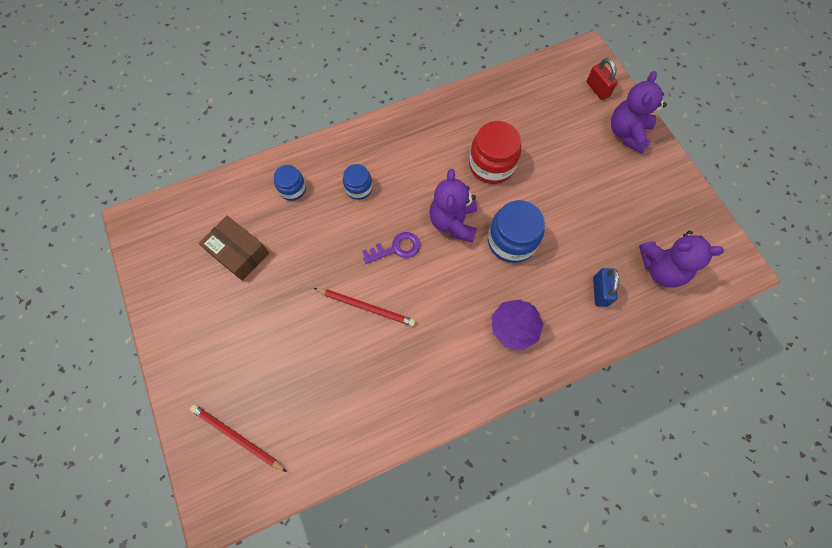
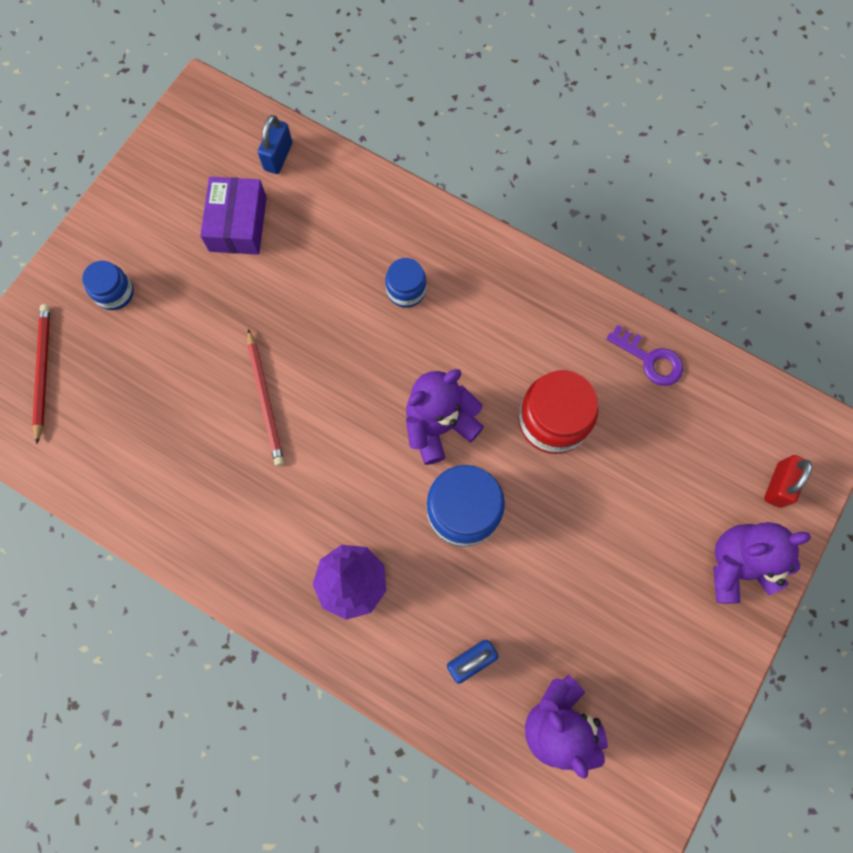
camera: 55 degrees right, 5 degrees up
(215, 203) = (278, 156): none -> blue padlock
(238, 252) = (238, 224): brown box -> purple box
(292, 189) = (352, 221): blue jar -> blue jar (115, 293)
(396, 248) = (359, 384): purple key -> purple key (650, 360)

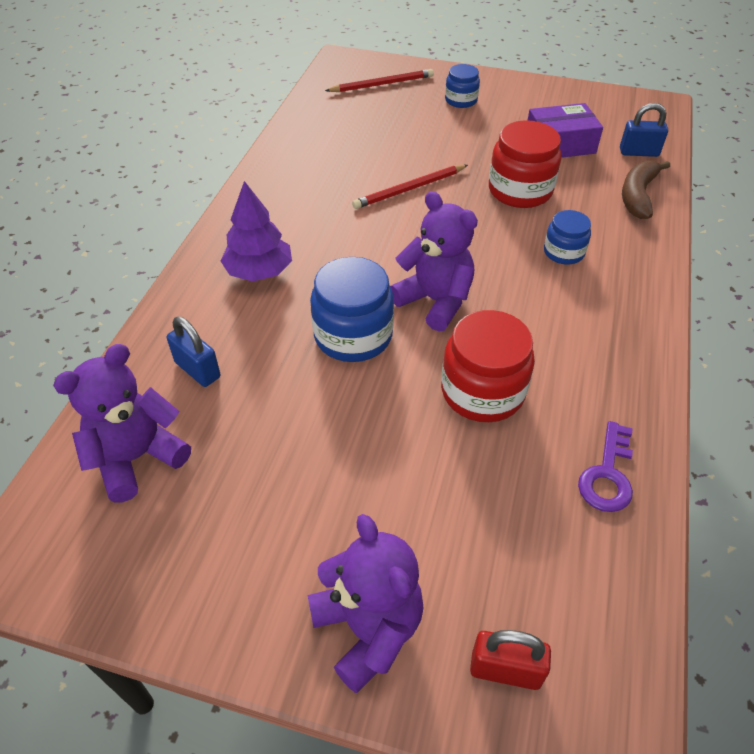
camera: 75 degrees right, 25 degrees down
(303, 293) = (520, 190): none -> red jar
(346, 190) = (638, 196): none -> brown banana

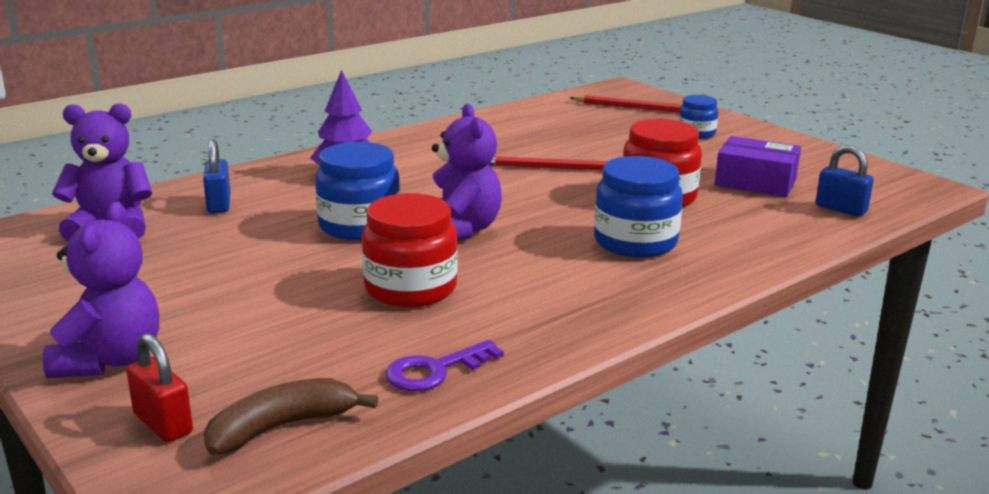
camera: 35 degrees right, 25 degrees down
(563, 252) = (635, 242): blue jar -> blue jar, size x1.71
(638, 196) = (785, 233): brown banana -> brown banana (282, 427)

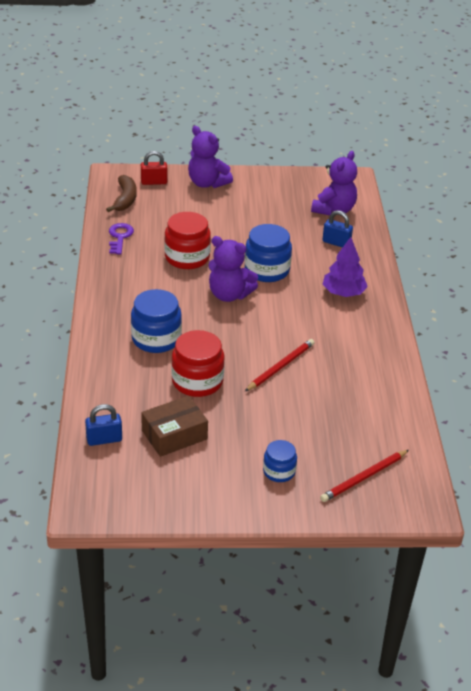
camera: 125 degrees right, 15 degrees up
(755, 182) = (174, 435): purple box -> brown box

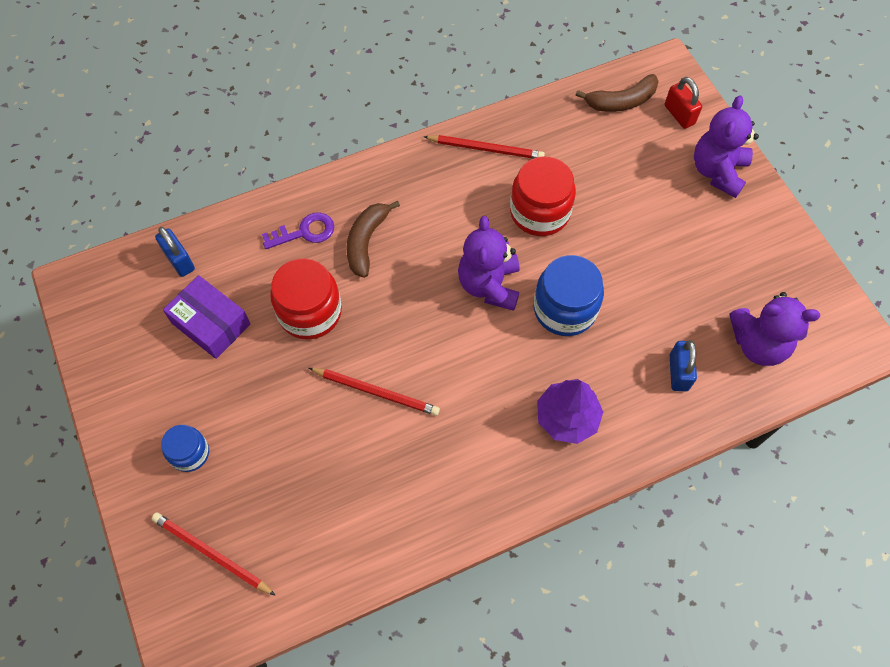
camera: 70 degrees right, 25 degrees up
(118, 264) = (485, 149): none -> red pencil
(120, 237) = (540, 128): purple key -> purple key (305, 232)
(156, 339) = (366, 242): blue jar -> brown banana
(174, 435) = (211, 323): brown box -> purple box

